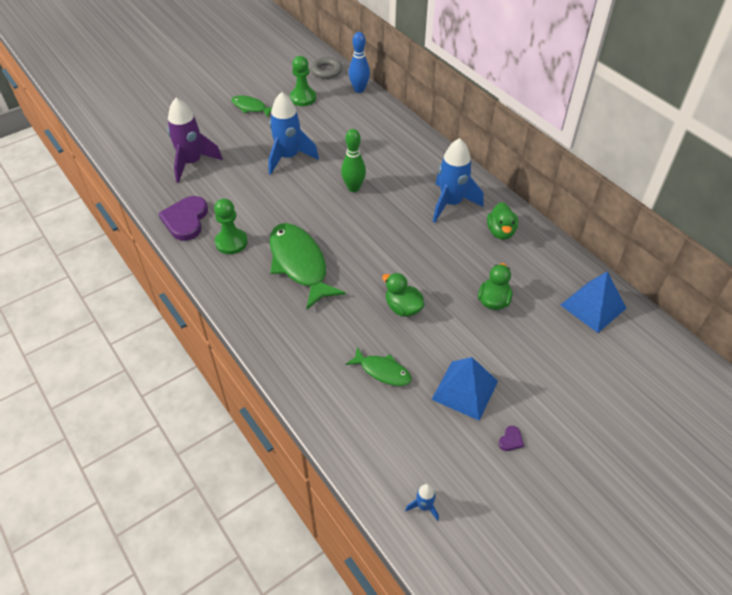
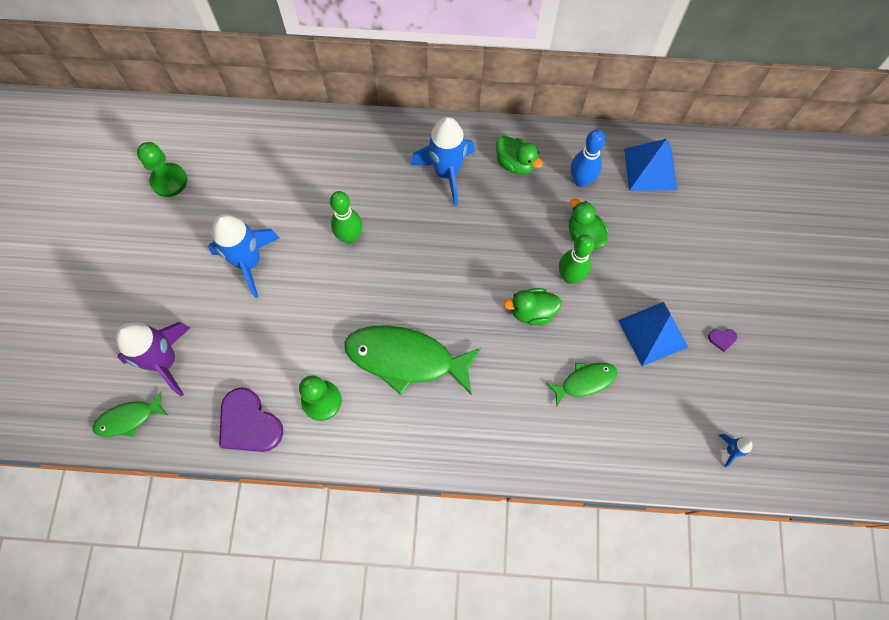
camera: 50 degrees left, 20 degrees up
(251, 107) = (132, 241): green fish -> green fish (128, 418)
(326, 71) = (148, 126): grey ring -> none
(359, 89) = (210, 120): blue bowling pin -> blue bowling pin (581, 180)
(453, 312) = (570, 276): none -> green bowling pin
(511, 440) = (722, 339): purple heart -> purple heart turned 105 degrees clockwise

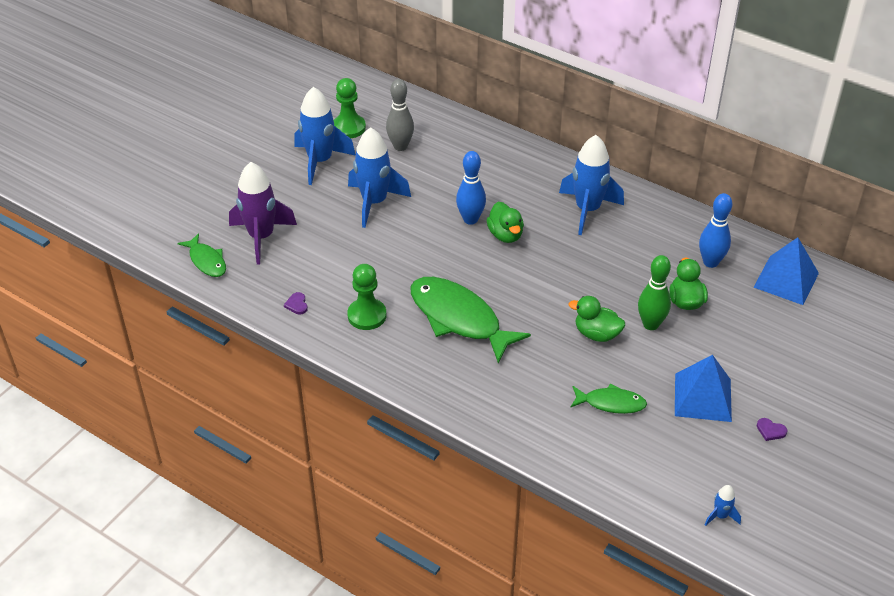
camera: 30 degrees right, 25 degrees down
(128, 418) = (206, 261): green fish -> green fish turned 135 degrees counterclockwise
(166, 237) = (320, 161): none -> blue rocket
(233, 180) = (400, 146): none -> grey bowling pin
(249, 423) = (297, 304): purple heart -> purple heart, size x0.40
(350, 237) = (470, 219): green bowling pin -> blue bowling pin
(515, 163) = (656, 227): green duck -> green duck (505, 235)

